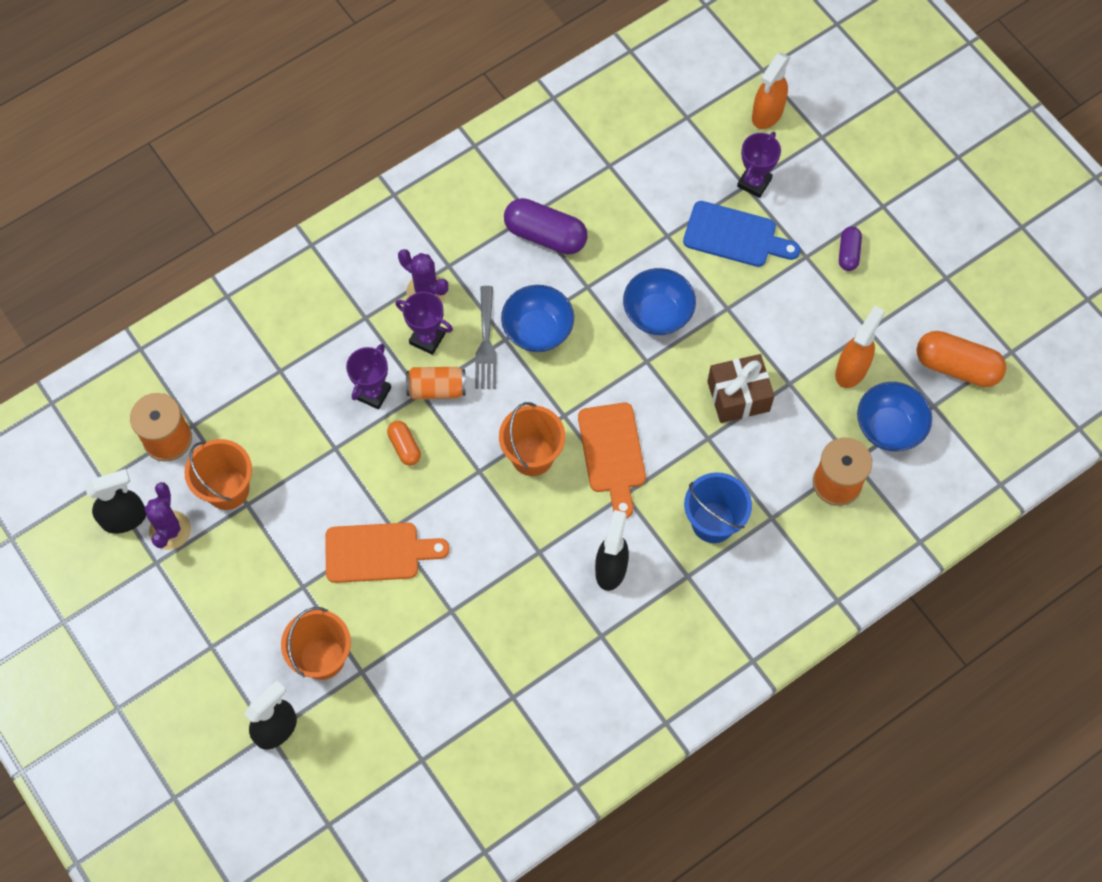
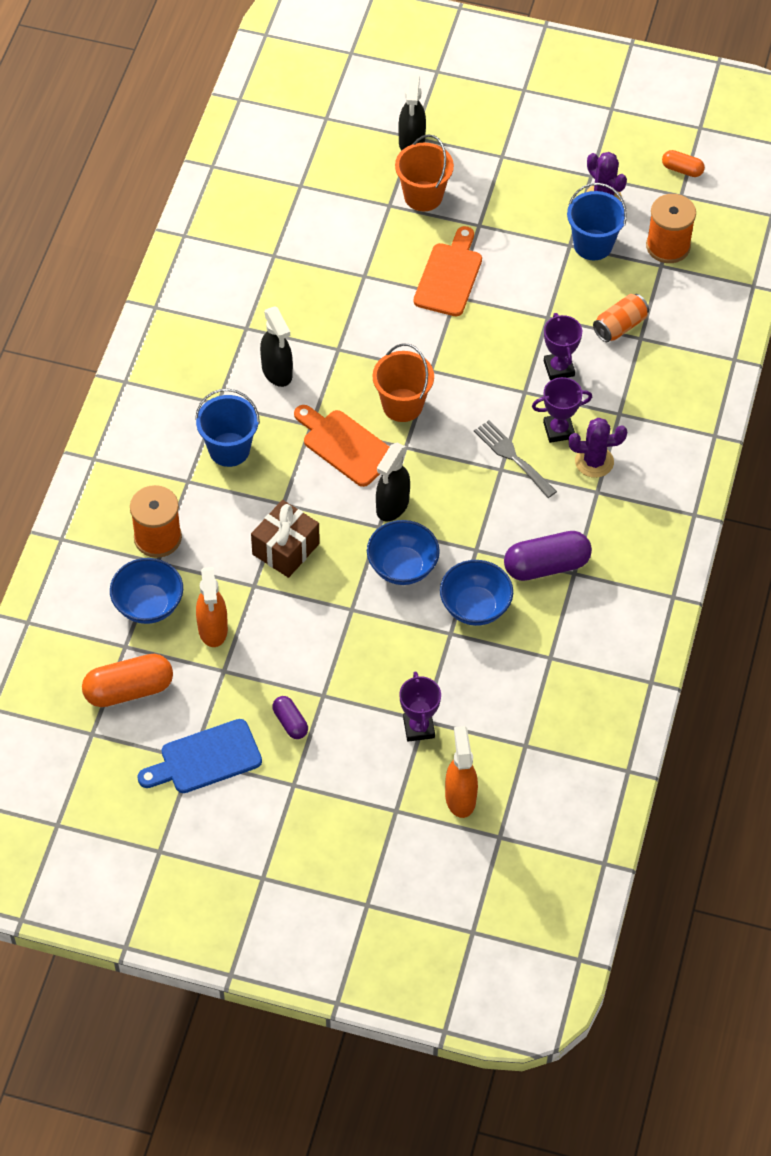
camera: 140 degrees right, 10 degrees down
(125, 518) = (640, 185): black spray bottle -> black spray bottle (392, 506)
(227, 489) = (593, 245): orange bucket -> blue bucket
(378, 552) = (449, 276): orange cutting board -> orange cutting board turned 150 degrees clockwise
(404, 447) = (499, 350): orange capsule -> orange capsule (682, 169)
(436, 389) = (516, 402): orange can -> orange can (620, 326)
(538, 330) = (482, 492): blue bowl -> blue bowl (475, 607)
(735, 236) = (395, 671): blue cutting board -> blue cutting board (205, 758)

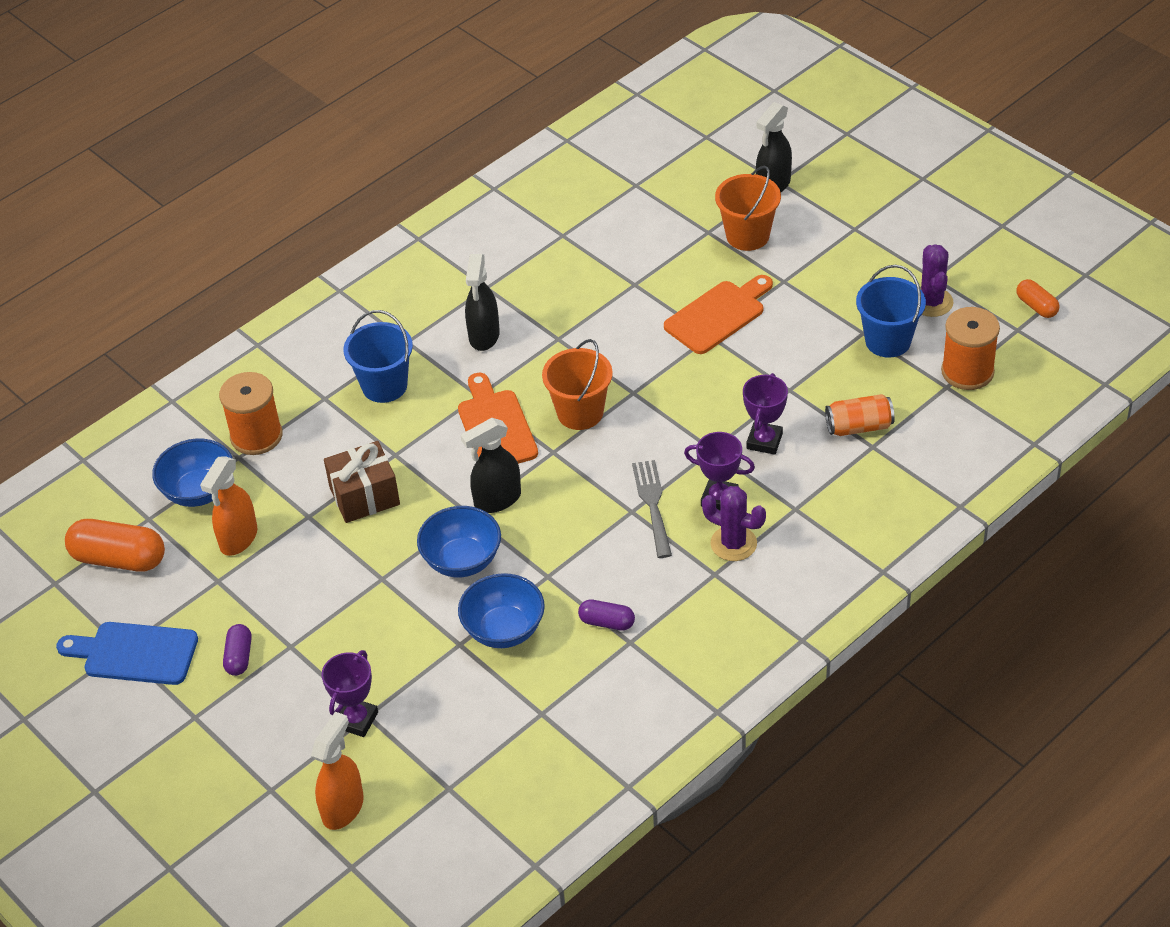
camera: 35 degrees right, 10 degrees down
(546, 566) = (607, 622): purple capsule -> purple capsule, size x0.54

